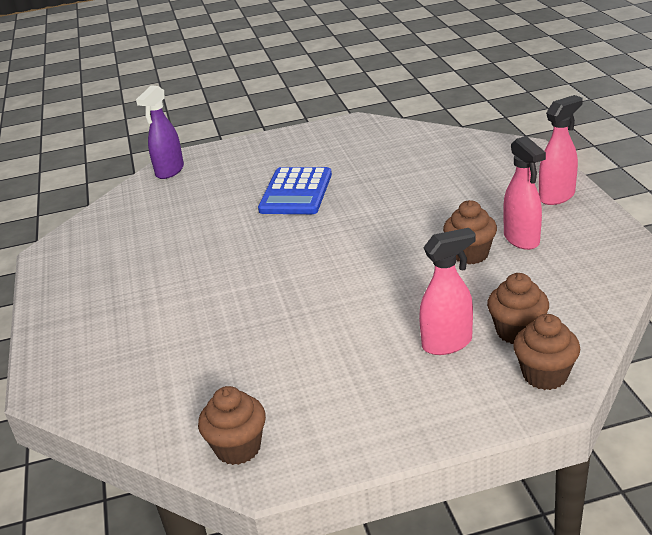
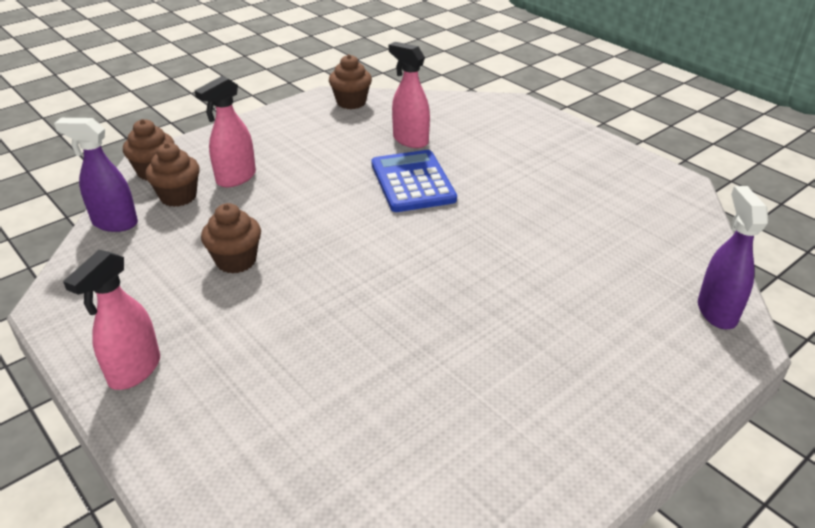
camera: 150 degrees right, 5 degrees up
(296, 192) = (498, 309): blue calculator -> blue calculator (412, 182)
(521, 239) = (180, 290): pink spray bottle -> pink spray bottle (410, 140)
(587, 313) = (114, 223): none -> purple spray bottle

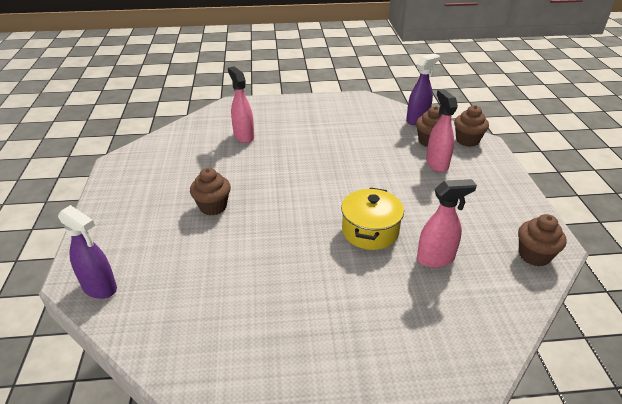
camera: 125 degrees right, 0 degrees up
(134, 371) = (299, 106): pink spray bottle -> pink spray bottle (243, 136)
(236, 261) = (348, 142): brown cupcake -> brown cupcake (213, 206)
(412, 182) = (370, 231): blue calculator -> yellow pot

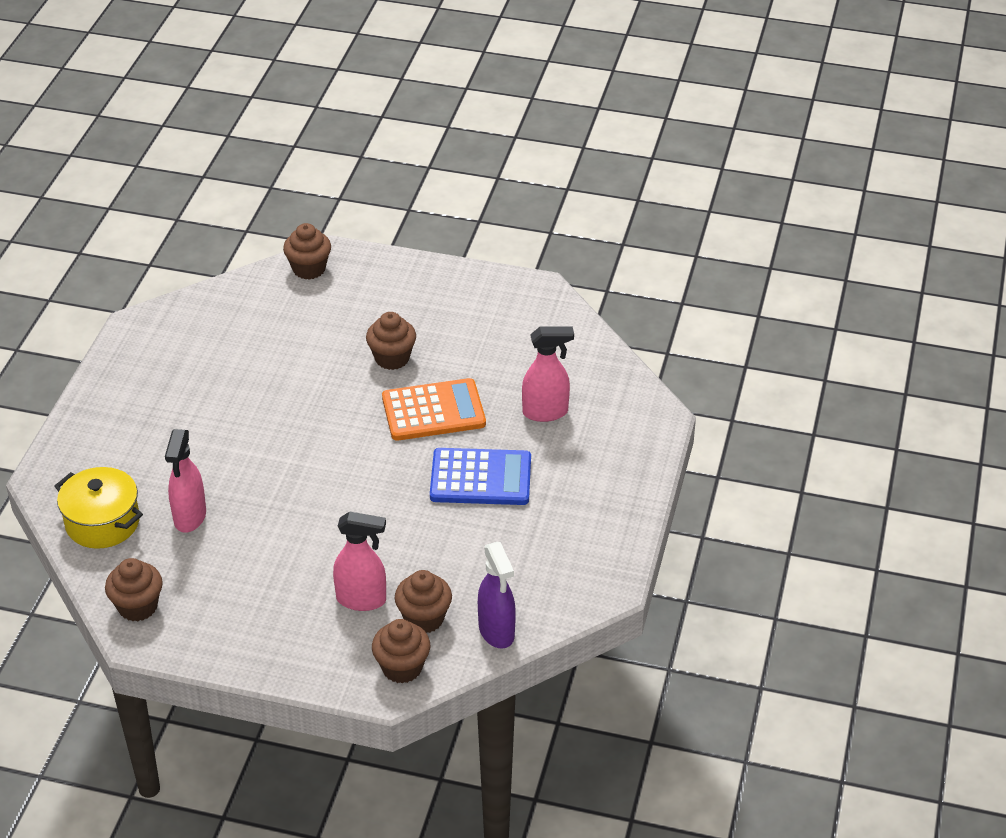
camera: 110 degrees right, 5 degrees up
(100, 288) = (309, 269): purple spray bottle -> brown cupcake
(261, 176) = (433, 411): none -> orange calculator
(312, 146) = (480, 478): none -> blue calculator
(370, 231) = (267, 478): yellow pot -> yellow pot (102, 522)

